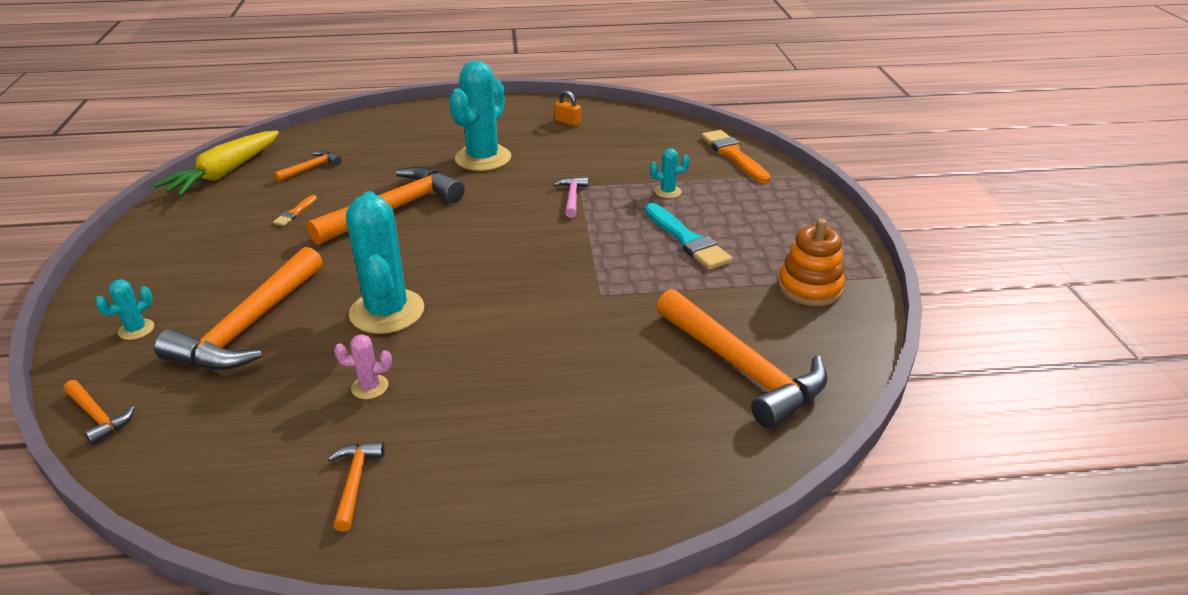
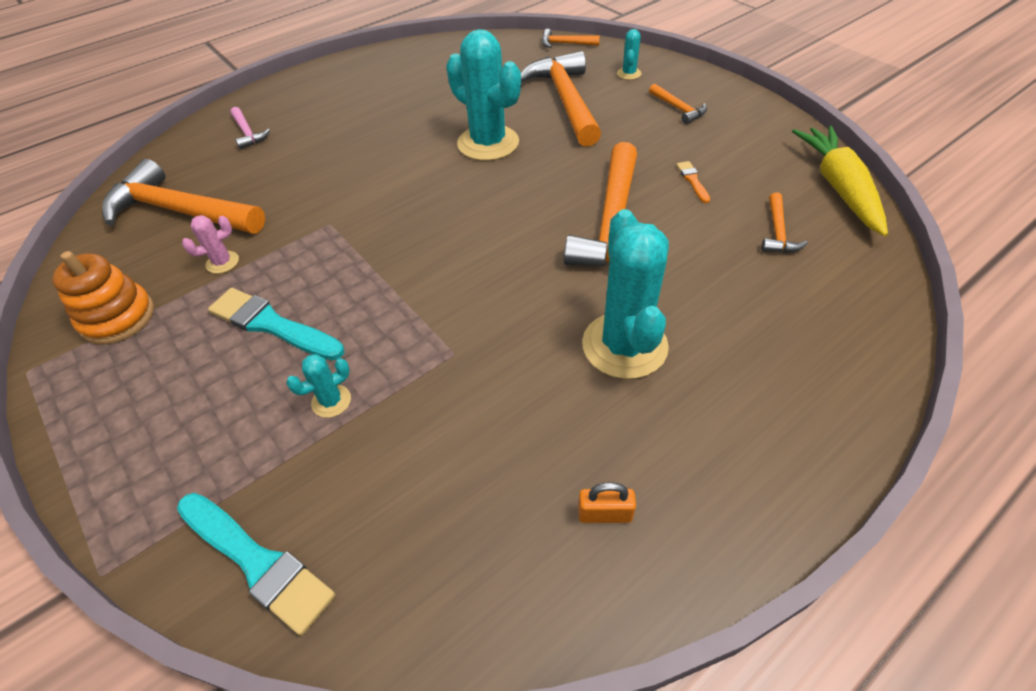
camera: 150 degrees right, 15 degrees up
(355, 482) = (394, 73): orange hammer -> orange hammer (678, 109)
(370, 387) = (439, 104): pink cactus -> pink cactus (222, 262)
(572, 197) = (447, 330): pink hammer -> pink hammer (248, 133)
(733, 155) = (257, 562): orange brush -> turquoise brush

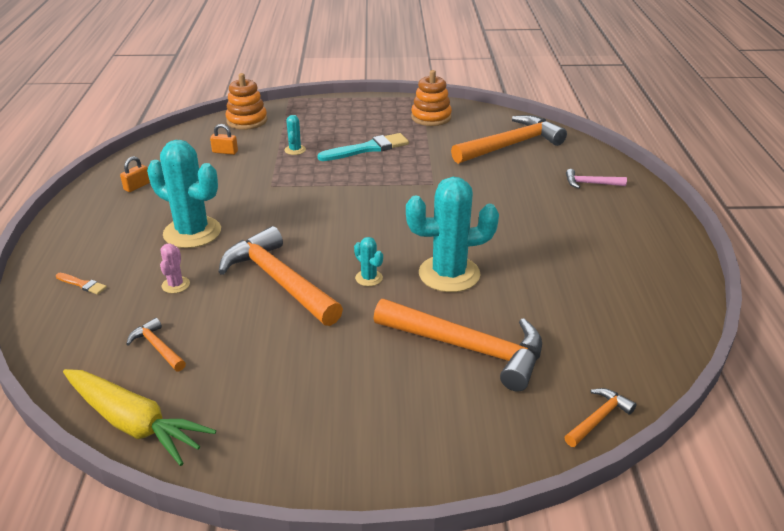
camera: 125 degrees right, 15 degrees down
(222, 262) = (440, 147): pink cactus -> pink cactus (175, 285)
(257, 562) = (247, 121): turquoise brush -> orange stacking toy
(403, 490) = (225, 152): none -> orange padlock
(629, 74) = (472, 425): turquoise cactus -> turquoise cactus (369, 278)
(678, 109) = (364, 413): orange hammer -> none
(692, 181) = (263, 346): orange brush -> orange brush (82, 284)

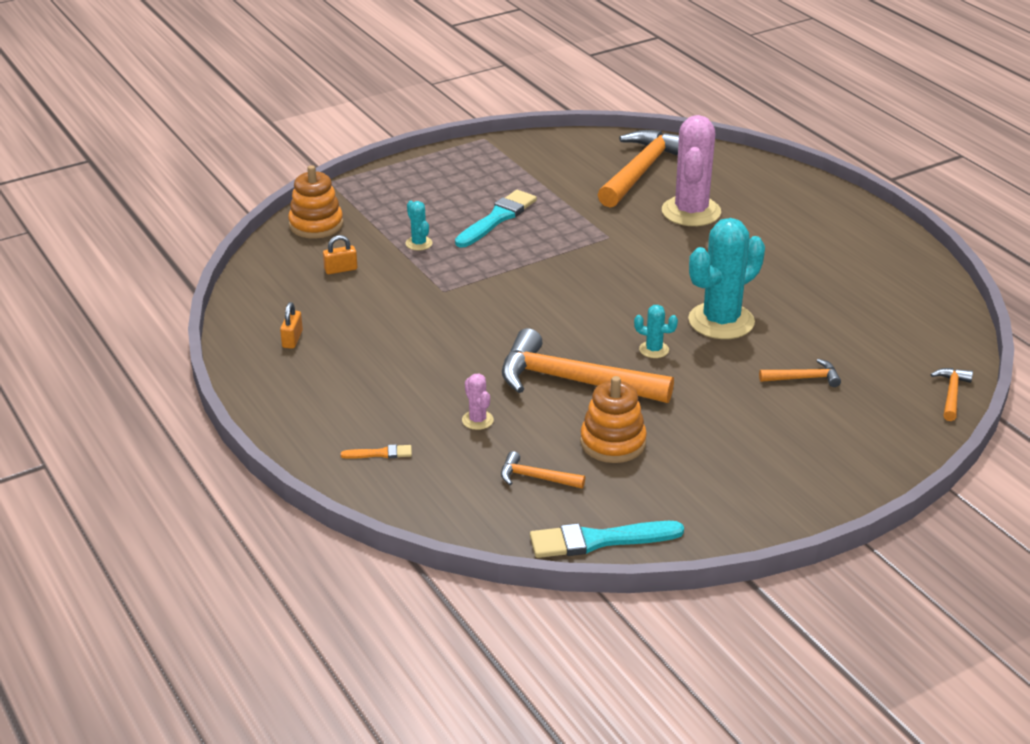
camera: 30 degrees left, 0 degrees up
(134, 423) = (598, 540): yellow carrot -> turquoise brush
(192, 232) = (424, 366): turquoise cactus -> none
(431, 117) = (523, 161): orange stacking toy -> orange stacking toy (613, 442)
(468, 348) = (804, 378): orange hammer -> orange hammer, size x0.45
(517, 183) = (691, 212): none -> pink cactus
(590, 183) = (758, 191): pink hammer -> none

